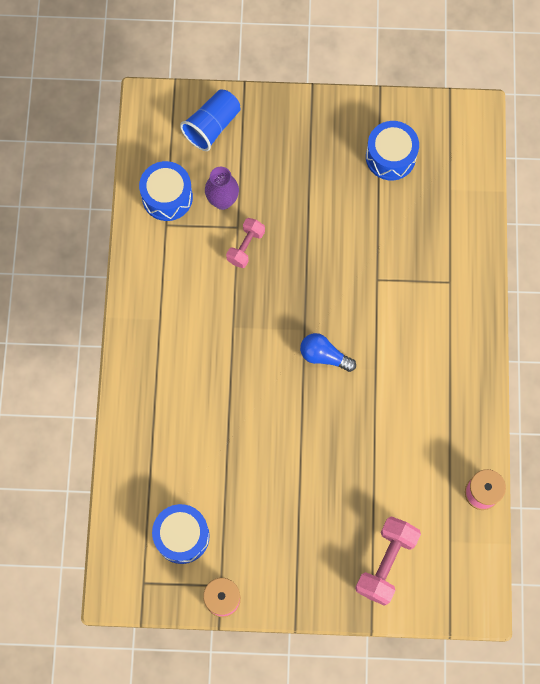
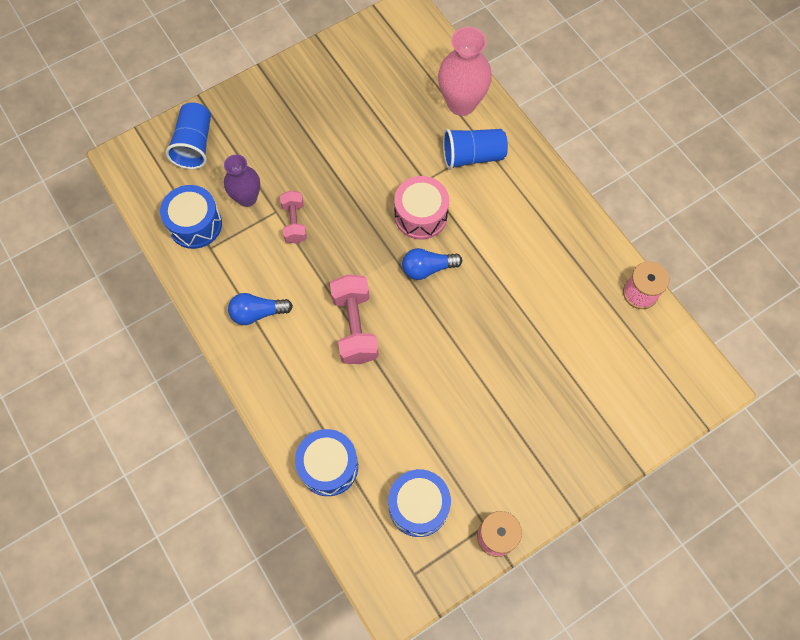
camera: 35 degrees left, 5 degrees down
(166, 303) = (257, 313): none -> blue light bulb
(351, 307) = (421, 215): none -> pink drum
(386, 563) = (609, 404): pink dumbbell -> pink dumbbell (355, 326)
(390, 157) = (364, 81): blue drum -> blue drum (328, 466)
(432, 284) = (472, 156): none -> blue cup
(458, 230) = (461, 103): none -> pink vase

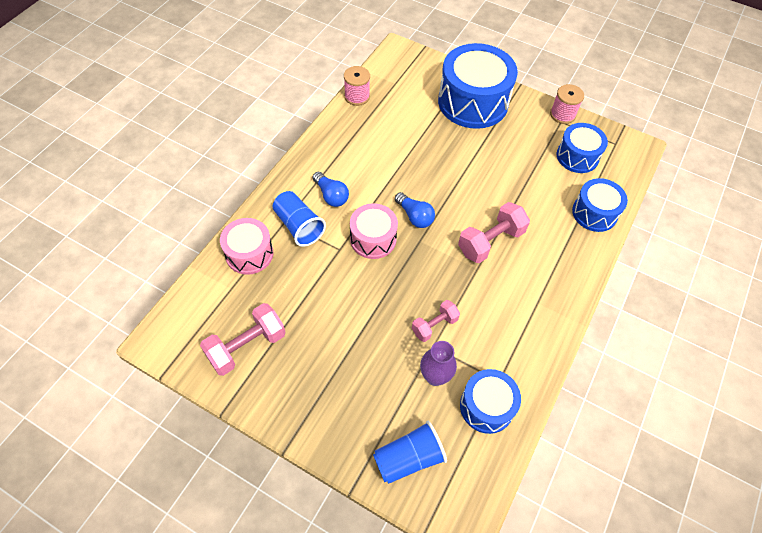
camera: 120 degrees left, 10 degrees down
(257, 313) = (527, 312): blue light bulb -> blue light bulb (331, 195)
(364, 70) = (247, 346): none -> pink dumbbell
(461, 103) = (249, 254): pink vase -> pink drum
(570, 429) = (473, 102): none -> blue drum

